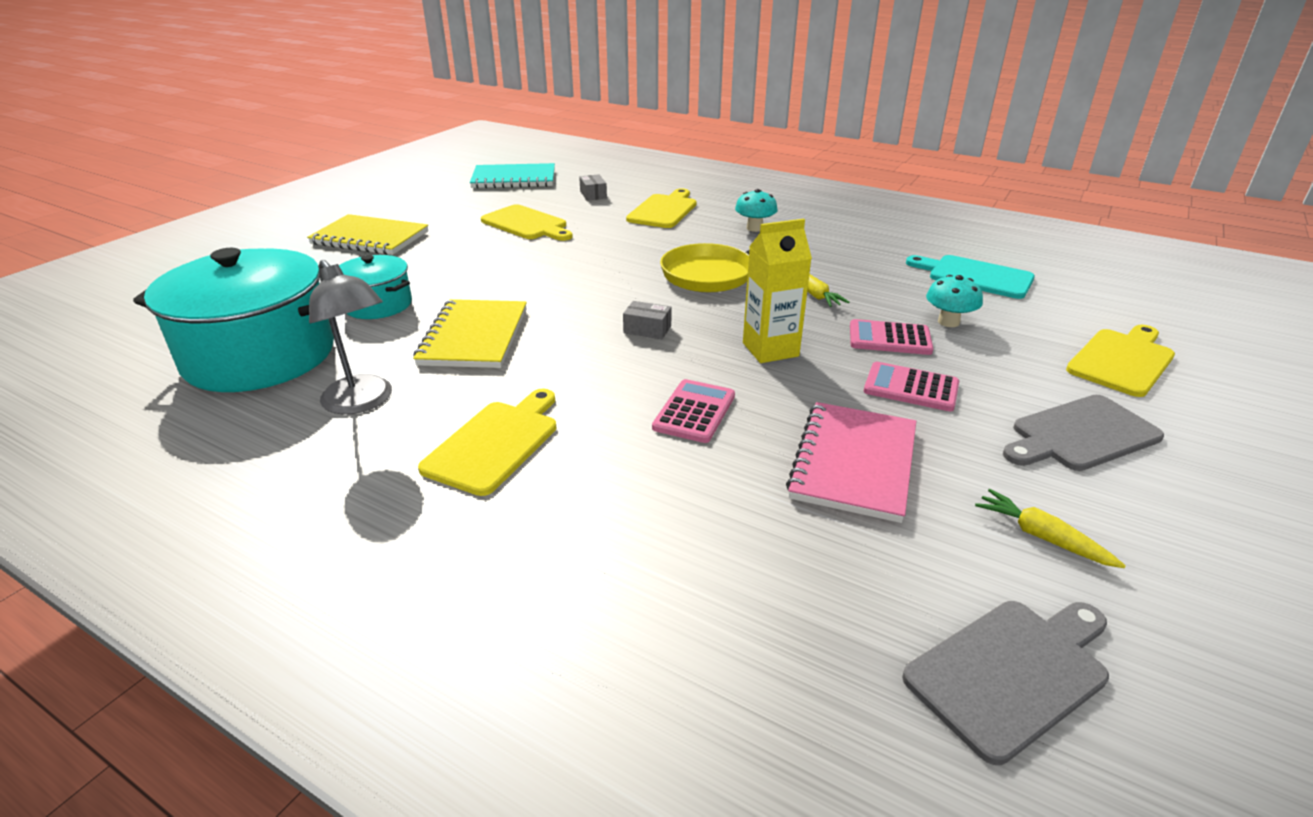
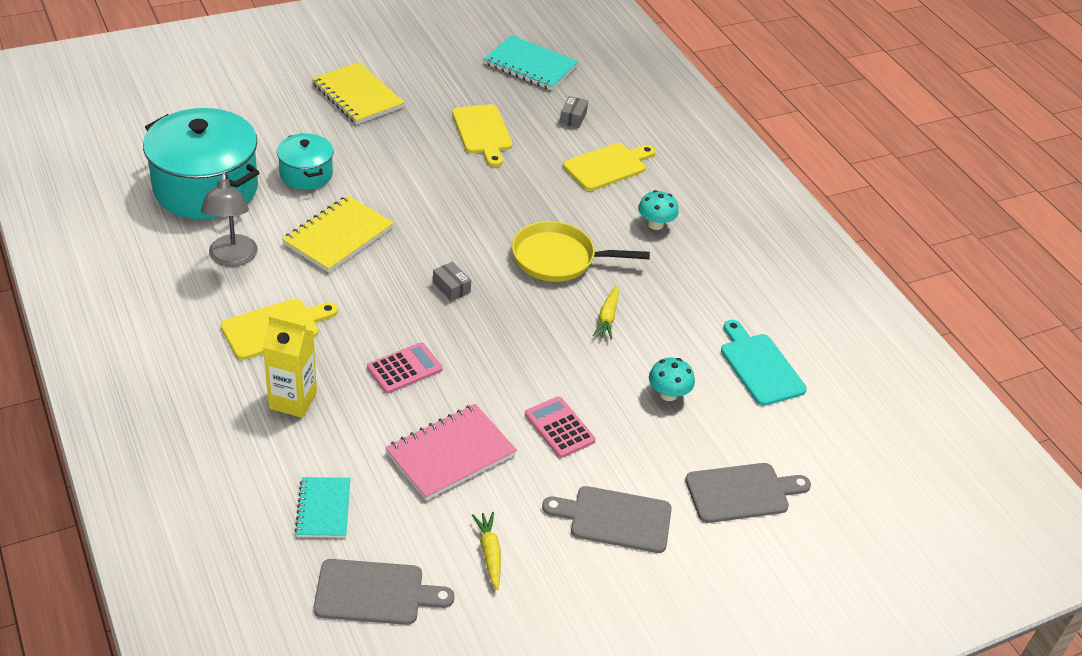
camera: 30 degrees right, 10 degrees up
(770, 349) = (510, 348): yellow carton -> yellow carton (293, 401)
(806, 607) = (323, 509): none -> turquoise notebook
(889, 338) = (603, 384): pink calculator -> none
(1122, 360) = (741, 492): yellow cutting board -> grey cutting board

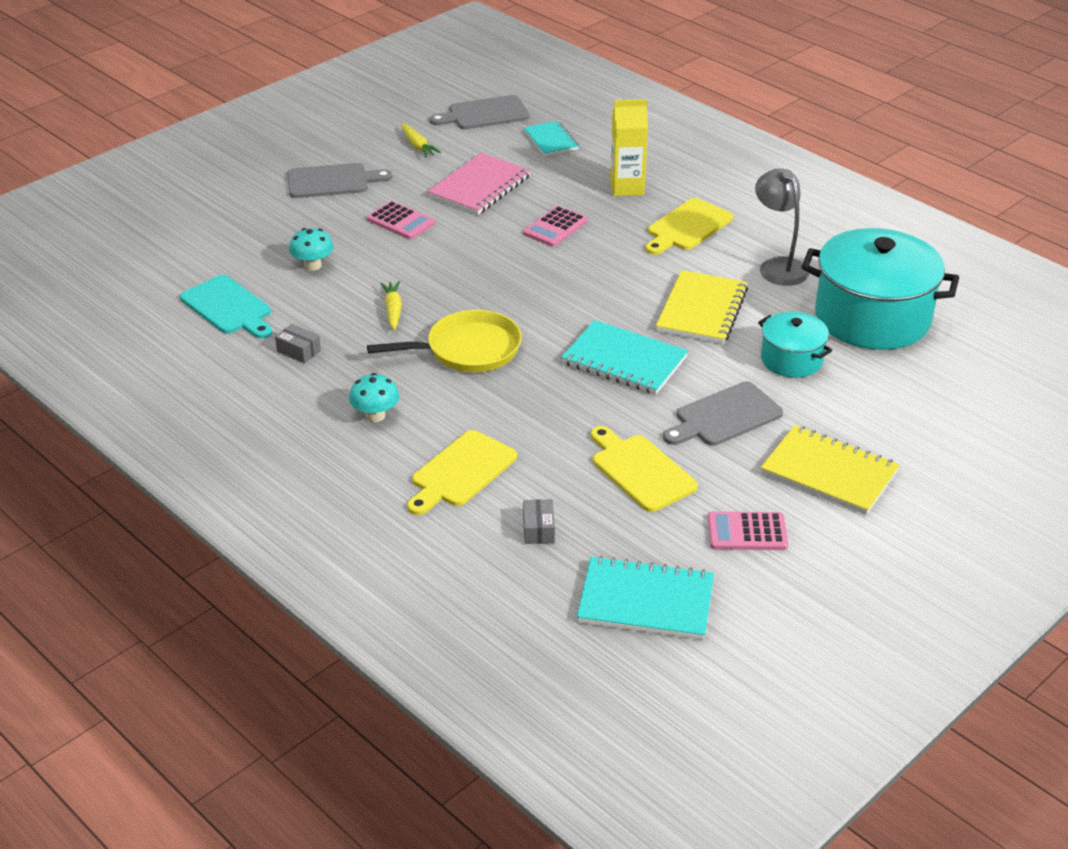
camera: 165 degrees right, 5 degrees down
(437, 211) = (624, 361): none -> turquoise notebook
(441, 80) = (747, 532): none -> pink calculator
(451, 287) = (558, 295): grey box -> grey box (299, 351)
(741, 492) = (232, 217): grey cutting board -> grey cutting board (724, 416)

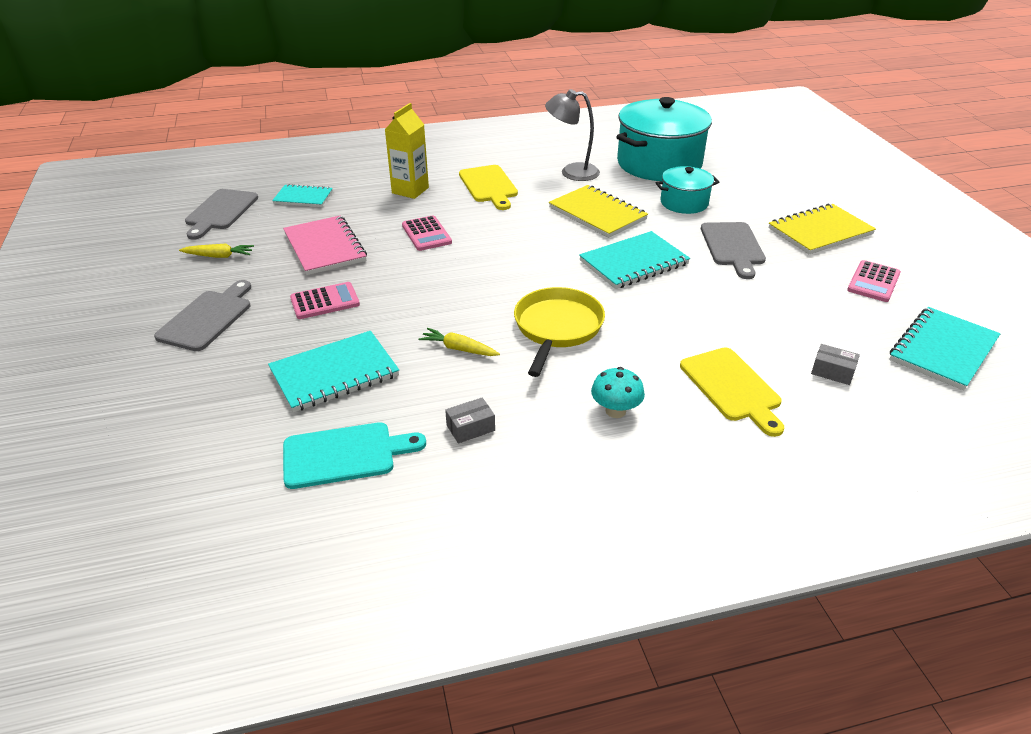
camera: 60 degrees left, 0 degrees up
(313, 265) = (334, 373): turquoise mushroom -> turquoise notebook
(640, 471) = (778, 301): yellow cutting board -> none

